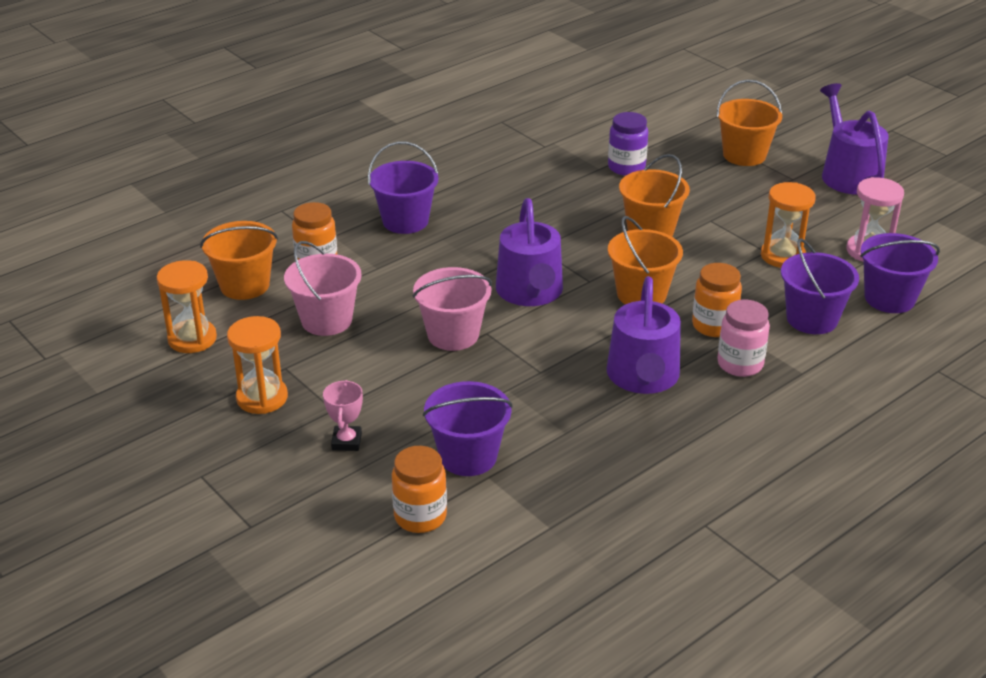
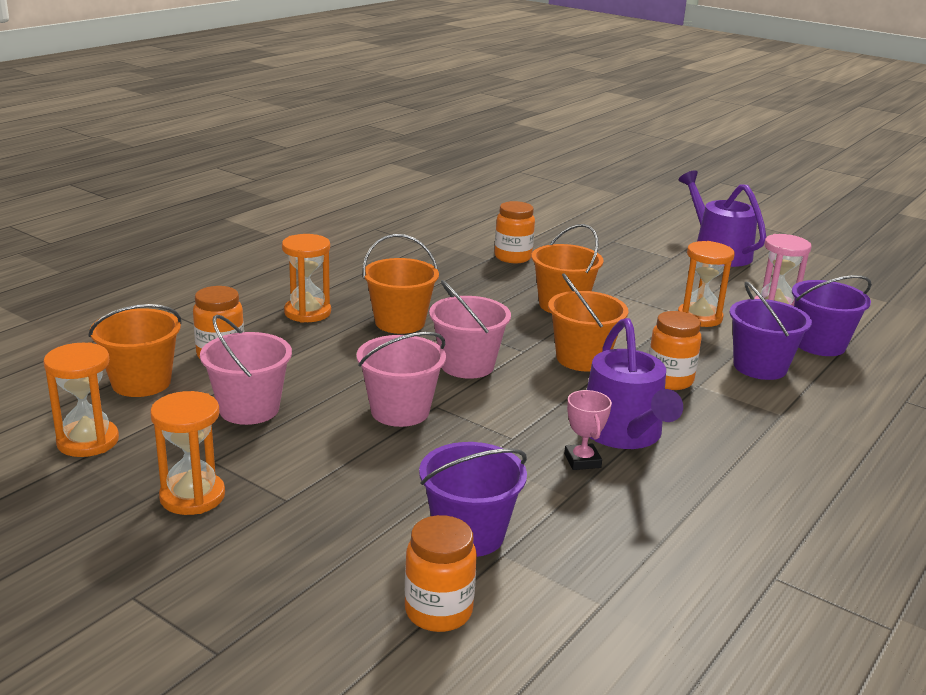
camera: 15 degrees left, 10 degrees down
(346, 441) = (314, 534): pink trophy -> pink trophy (582, 461)
(405, 221) = (307, 312): purple bucket -> orange hourglass
(530, 292) = (467, 365): purple watering can -> pink bucket
(626, 167) = (513, 257): purple jar -> orange jar
(740, 364) = (715, 412): pink jar -> none
(744, 155) = (617, 243): orange bucket -> orange bucket (400, 322)

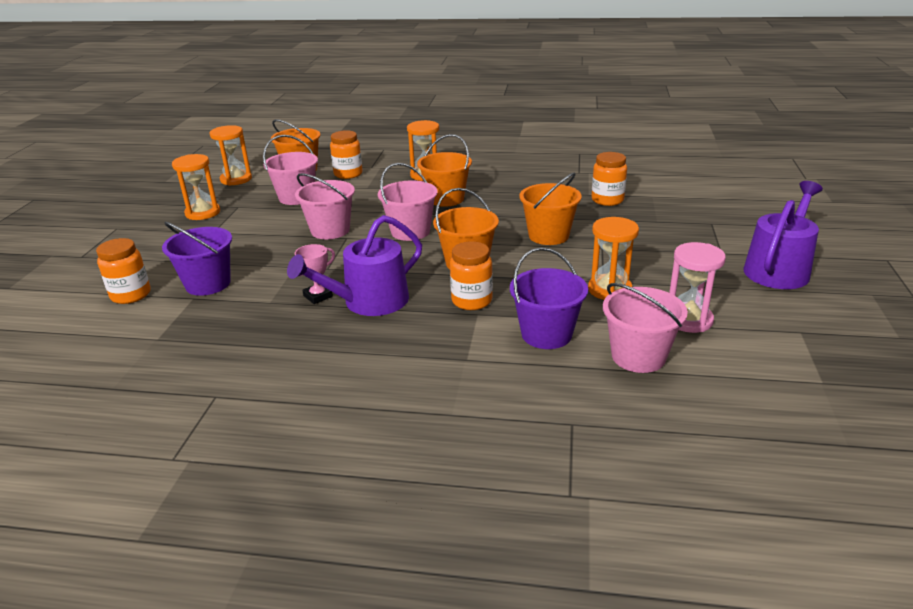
camera: 65 degrees right, 5 degrees up
(819, 344) = (638, 356): purple bucket -> pink bucket

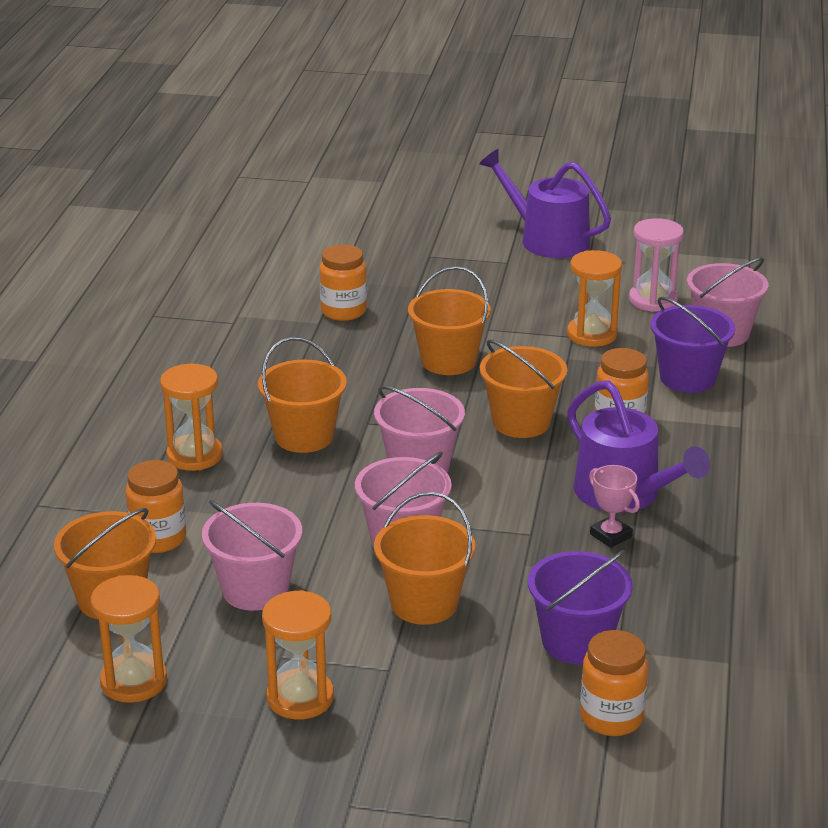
camera: 90 degrees left, 0 degrees up
(267, 238) = (424, 603): none -> orange bucket

